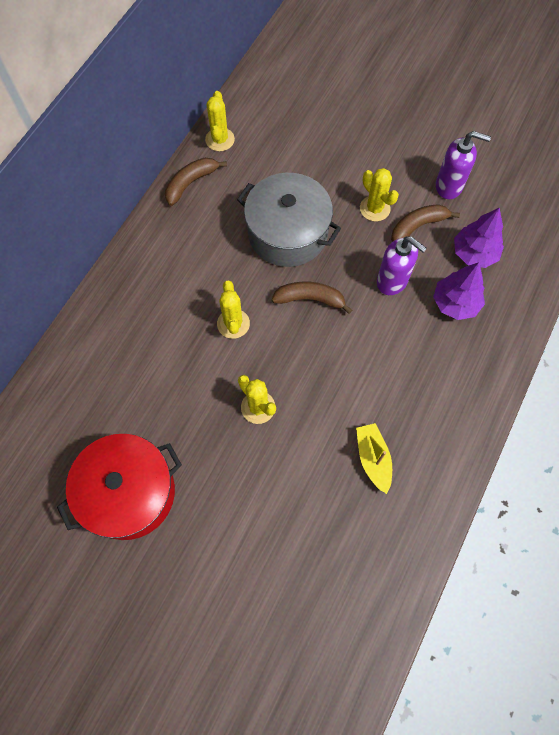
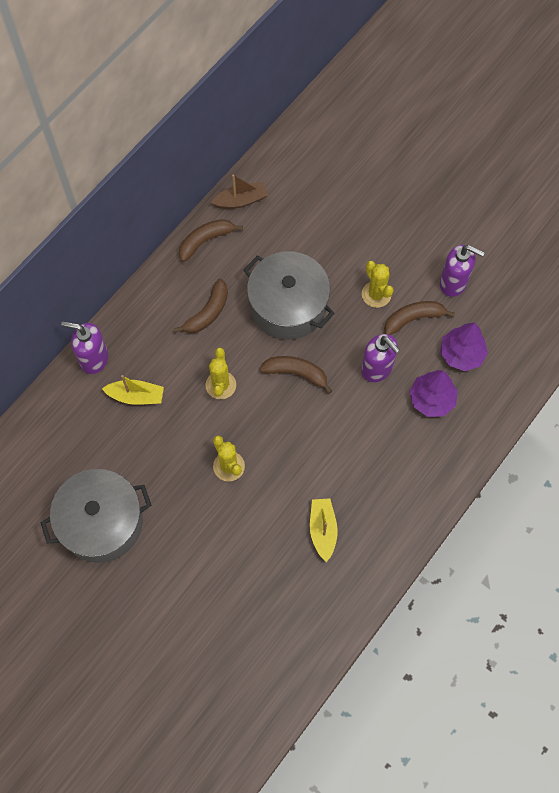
camera: 10 degrees right, 0 degrees up
(93, 318) = (94, 359): none -> purple soap dispenser
(129, 493) = (101, 522): red pot -> grey pot
(145, 349) = (136, 396): none -> yellow boat
(206, 253) = (208, 313): none -> brown banana
(220, 139) = (241, 200): yellow cactus -> brown boat

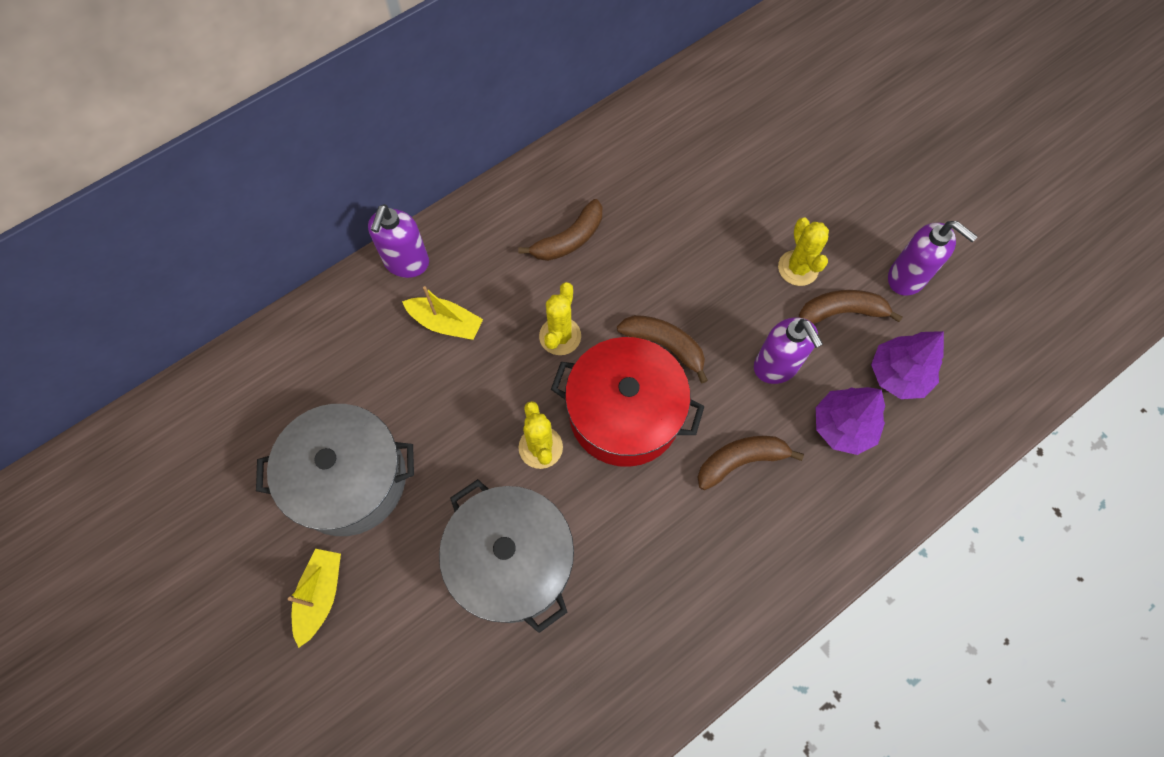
camera: 15 degrees right, 0 degrees up
(94, 359) = (406, 263): purple soap dispenser -> purple soap dispenser turned 105 degrees counterclockwise
(205, 241) = (591, 150): brown banana -> brown banana (740, 461)
(241, 200) = (650, 112): brown boat -> none
(280, 428) = (624, 413): none -> red pot
(288, 306) = (676, 255): grey pot -> grey pot (511, 561)
(323, 530) = (646, 571): yellow boat -> yellow boat (320, 595)

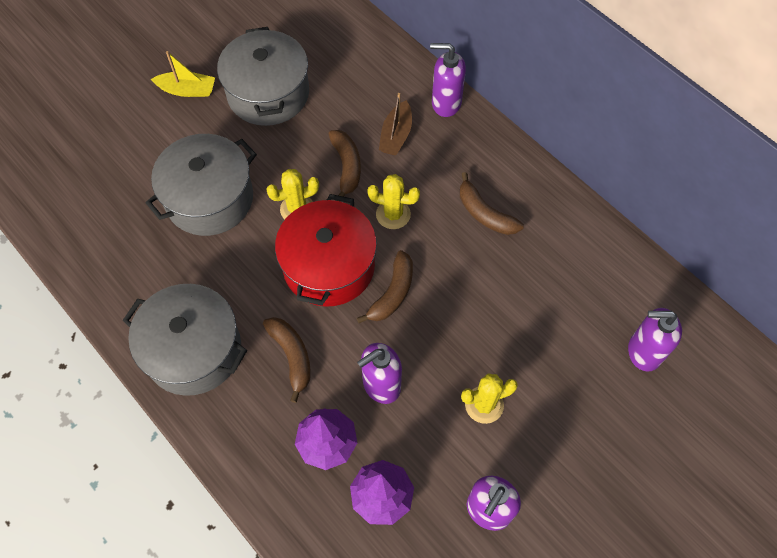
camera: 85 degrees right, 5 degrees down
(446, 323) = (396, 135): yellow boat -> brown boat
(730, 579) = (193, 350): none -> grey pot
(742, 120) = (643, 352): none -> purple soap dispenser
(841, 312) = (442, 444): brown banana -> brown banana (347, 167)

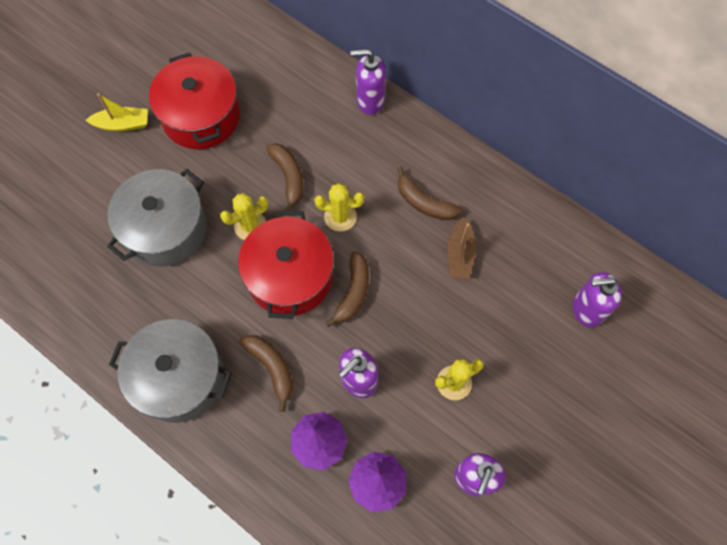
camera: 10 degrees left, 5 degrees up
(268, 93) = (201, 116): grey pot -> red pot
(396, 135) = (329, 139): brown boat -> brown boat (460, 254)

